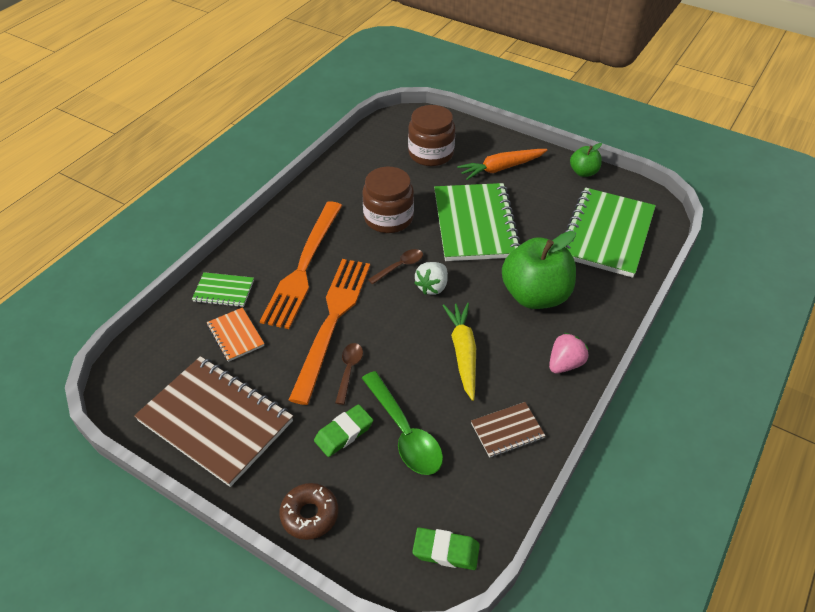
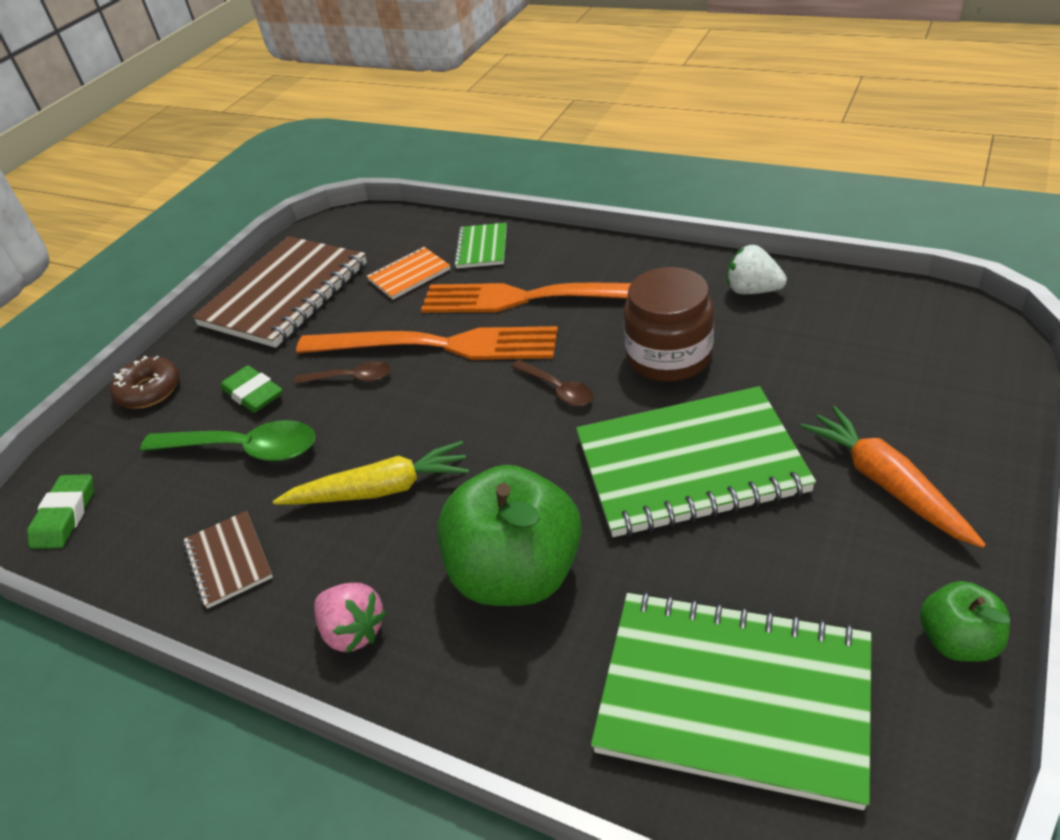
camera: 90 degrees right, 5 degrees down
(405, 433) = (244, 449): green spoon -> green spoon turned 135 degrees counterclockwise
(431, 153) = (876, 375): brown jar -> none
(432, 287) = (518, 433): white strawberry -> white strawberry (752, 290)

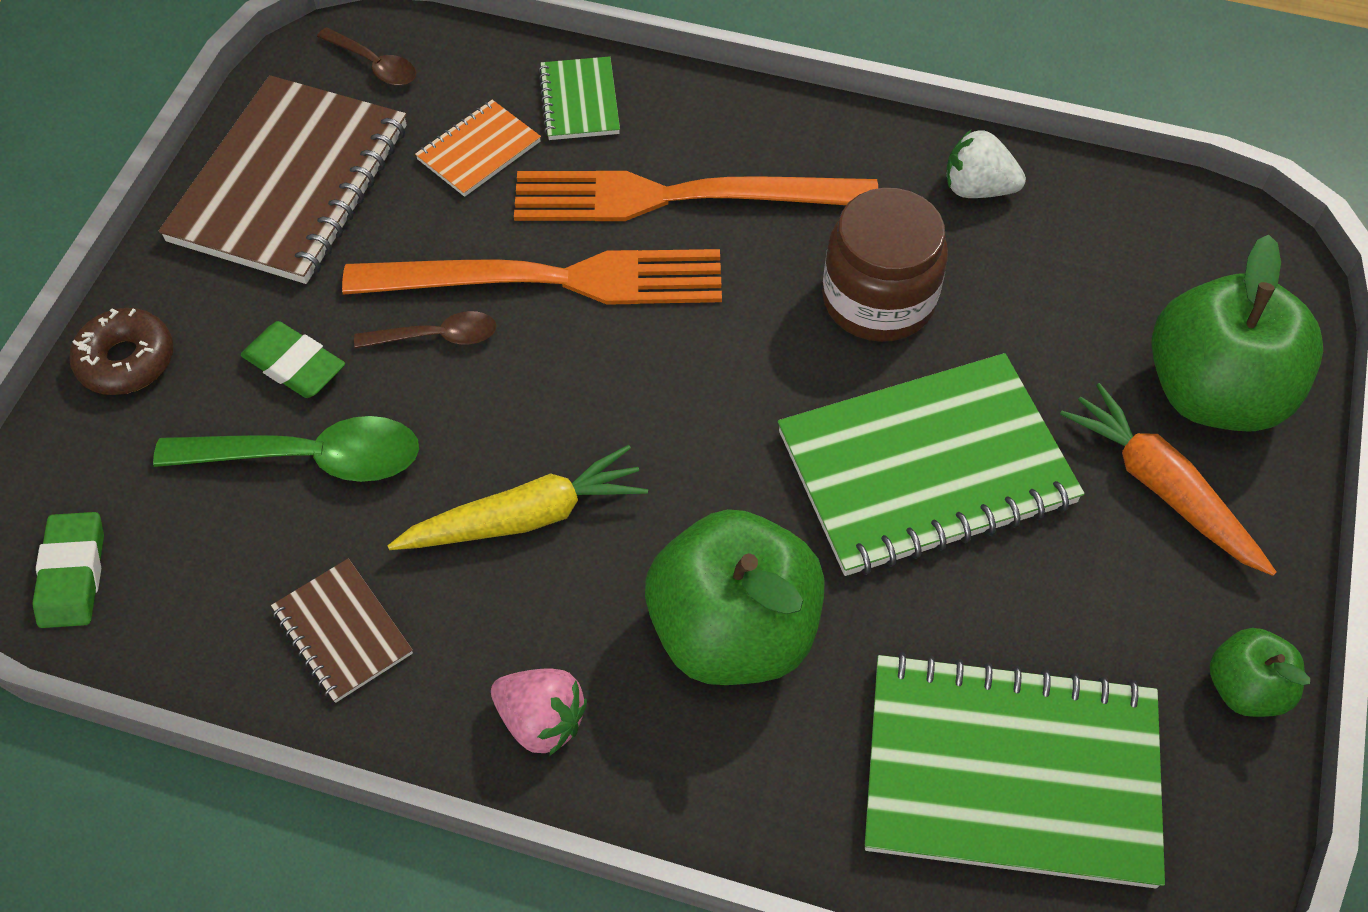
camera: 15 degrees left, 15 degrees up
(557, 389) = (736, 353): brown spoon -> brown spoon (375, 65)
(934, 418) = (1213, 393): none -> green apple

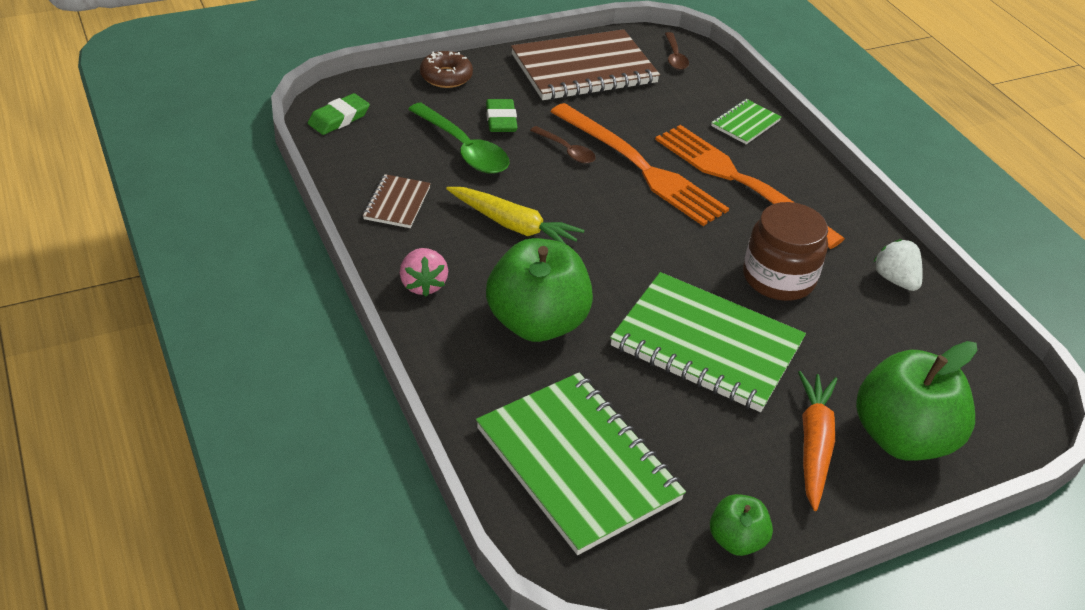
camera: 45 degrees right, 15 degrees down
(479, 151) = (675, 109): orange notebook -> none

